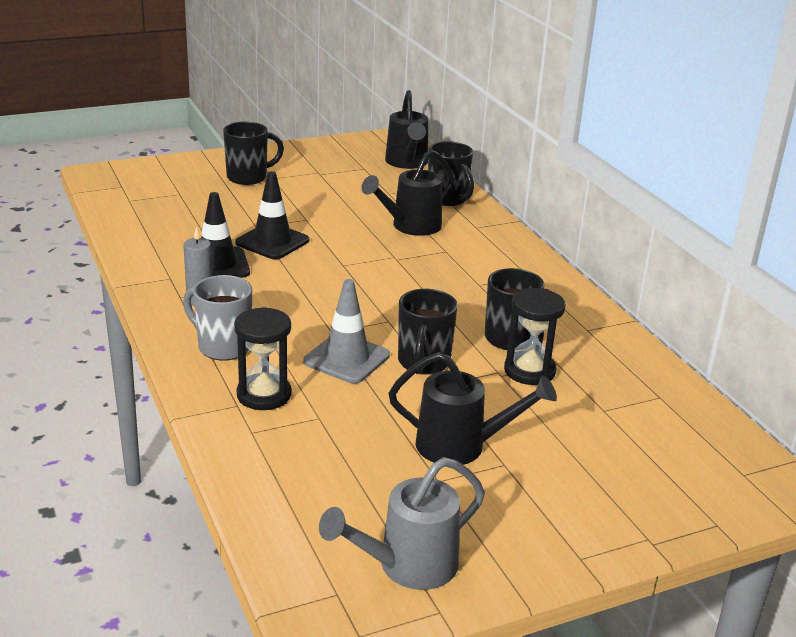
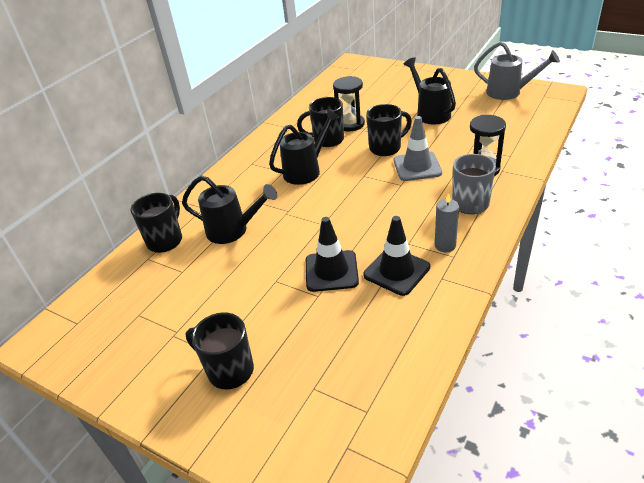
camera: 120 degrees left, 10 degrees up
(407, 163) = (104, 298): black watering can -> black watering can (306, 170)

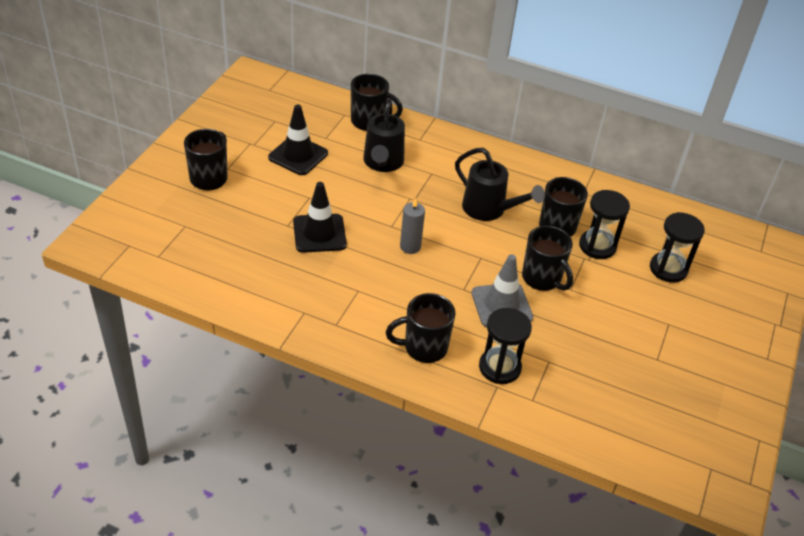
camera: 75 degrees right, 5 degrees up
(373, 99) = (668, 269): none -> black hourglass
(396, 271) = (316, 279): black traffic cone -> black traffic cone (298, 155)
(430, 113) = (637, 327): black watering can -> none
(445, 245) = (353, 319): grey candle -> grey candle (410, 247)
(471, 205) = (424, 347): grey mug -> black mug
(509, 92) = (715, 425): grey watering can -> none

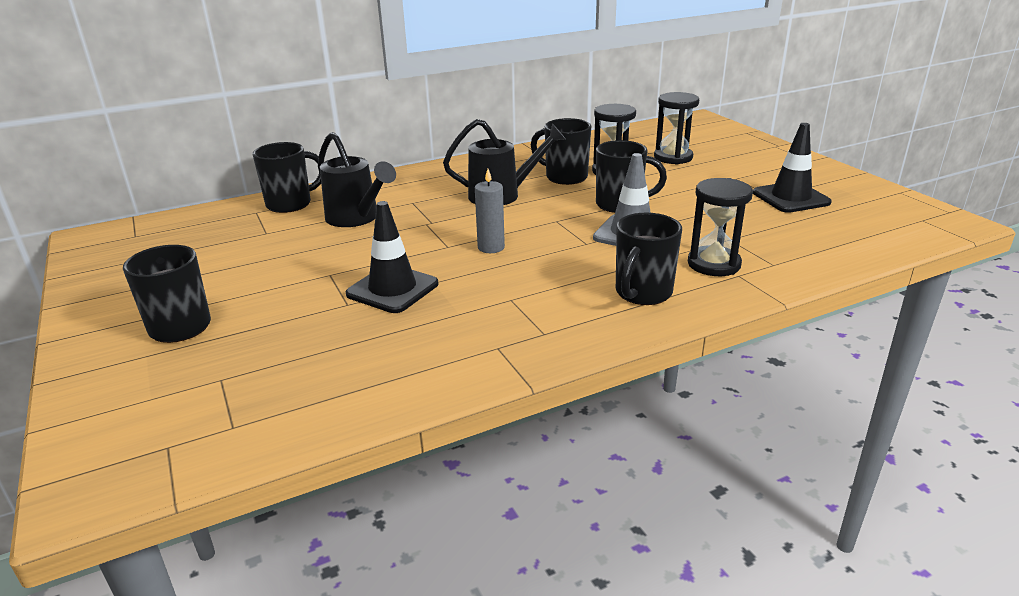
camera: 45 degrees left, 15 degrees down
(298, 155) = (259, 257): black traffic cone -> black traffic cone (791, 198)

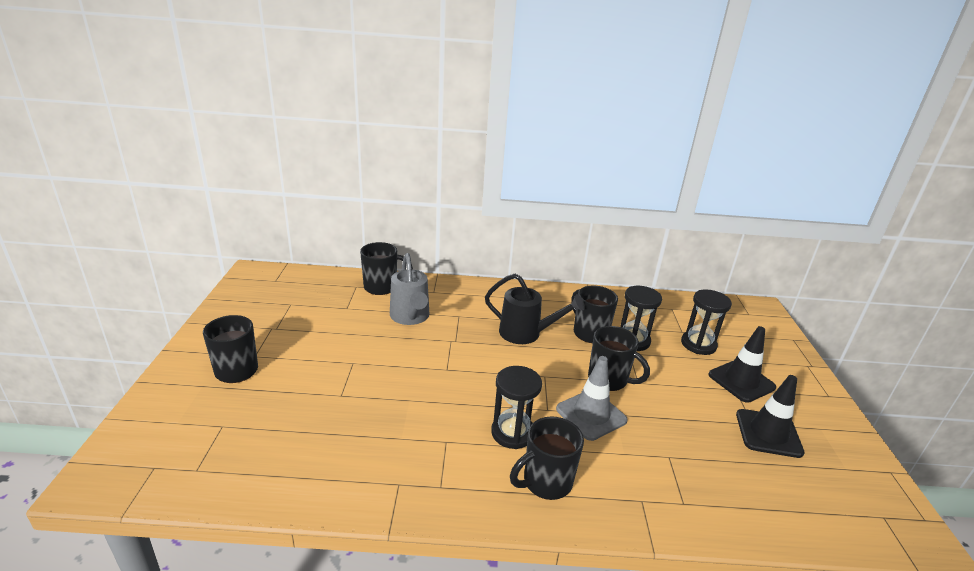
camera: 25 degrees right, 0 degrees up
(356, 218) = (410, 317): black watering can -> grey watering can
(392, 289) = (378, 394): black traffic cone -> black traffic cone (741, 381)
(491, 247) = (475, 383): grey candle -> none
(713, 264) = (630, 478): black hourglass -> black hourglass (512, 433)

